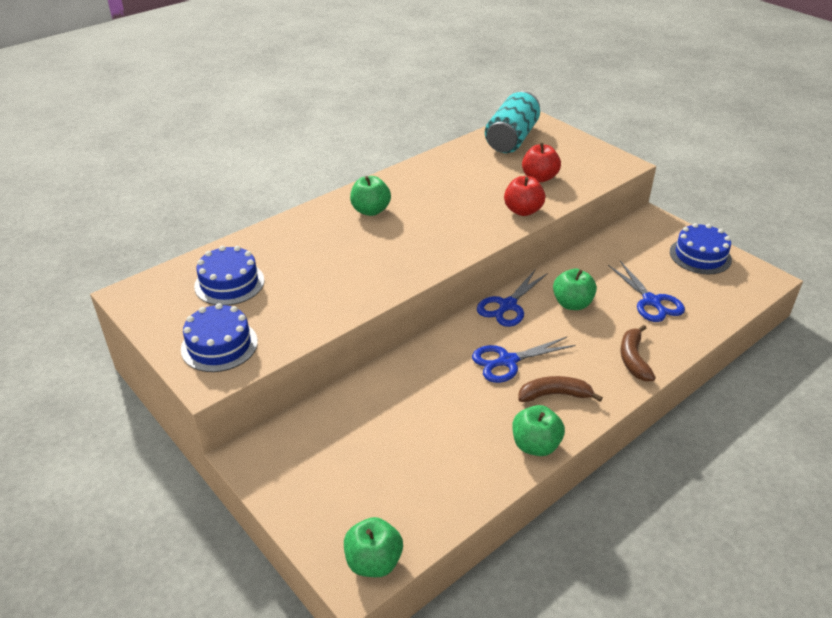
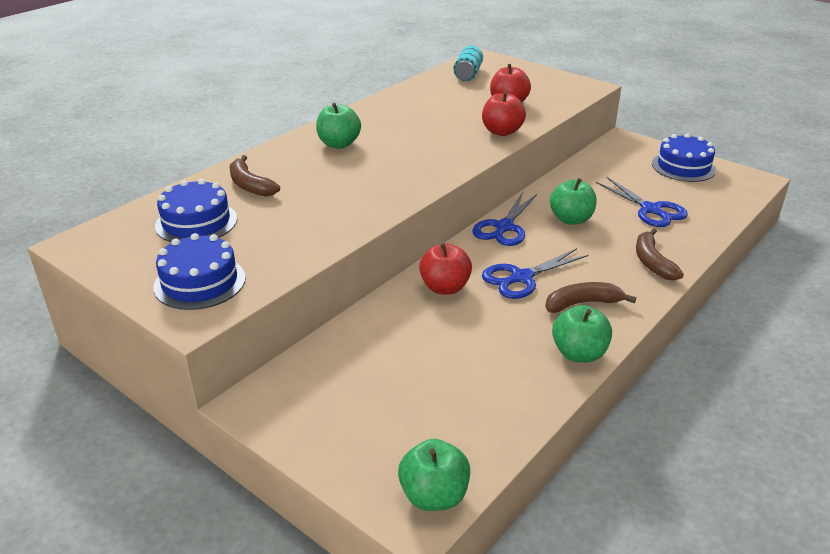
camera: 10 degrees left, 5 degrees down
(282, 248) = (250, 185): none -> brown banana
(436, 363) = (445, 287): none -> red apple
(511, 139) = (468, 74): turquoise can -> turquoise can, size x0.59

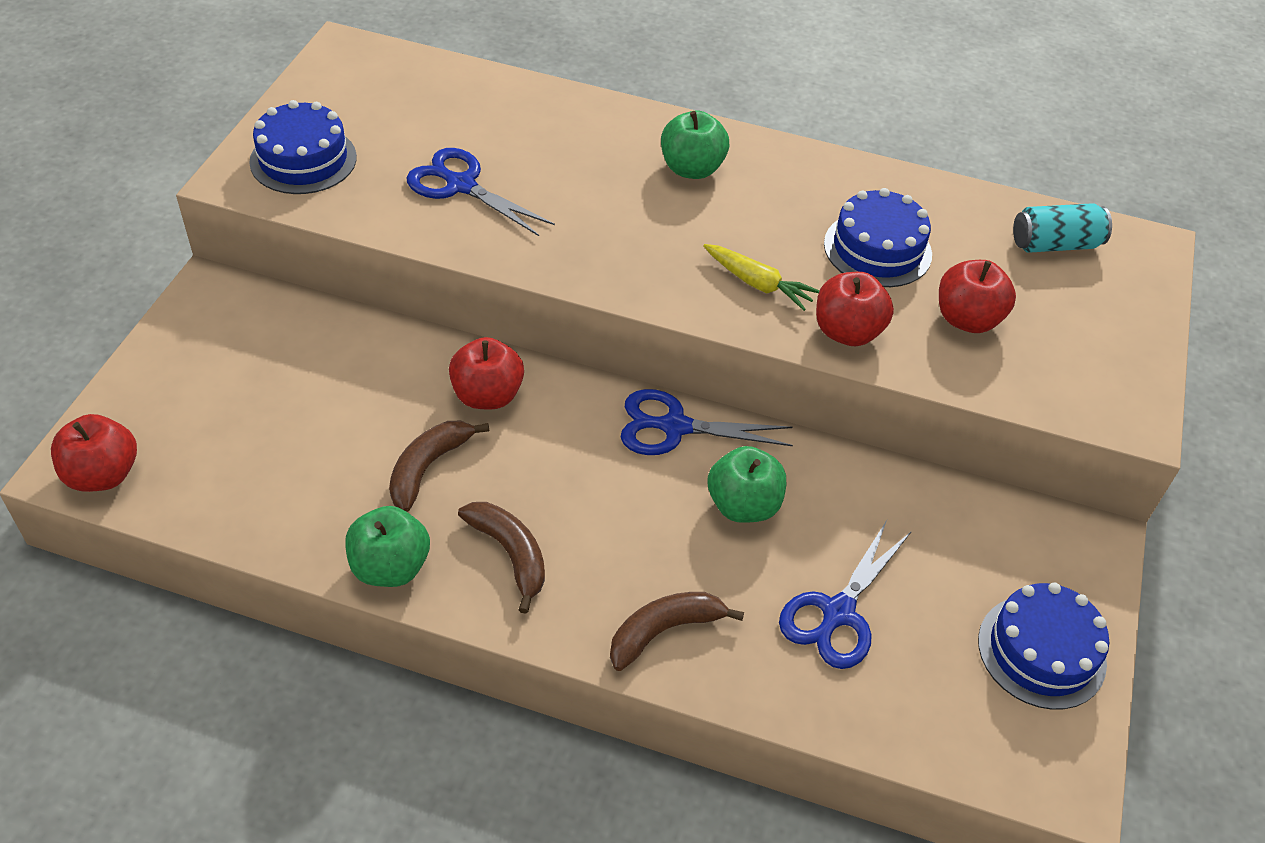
camera: 65 degrees right, 15 degrees up
(196, 222) = (424, 114): blue cake -> blue cake (877, 249)
(250, 185) = (532, 126): brown banana -> brown banana (428, 467)
(434, 496) = (103, 474): green apple -> red apple
(451, 146) = (757, 283): none -> yellow carrot
(521, 277) = (547, 472): blue scissors -> blue scissors (461, 185)

